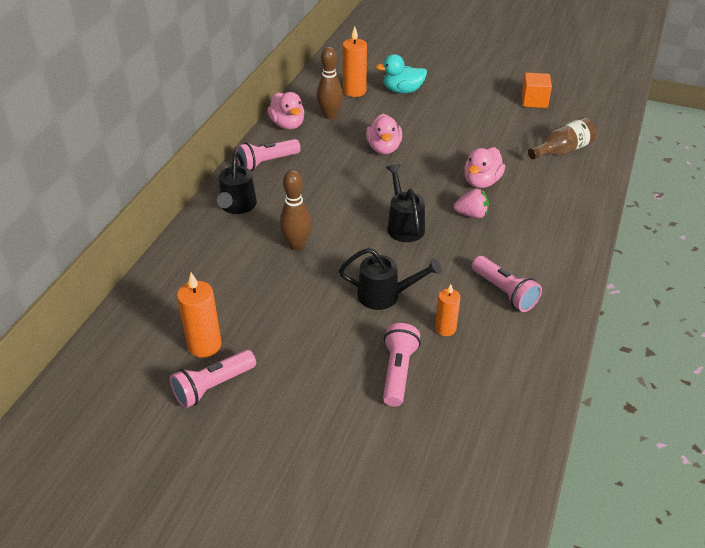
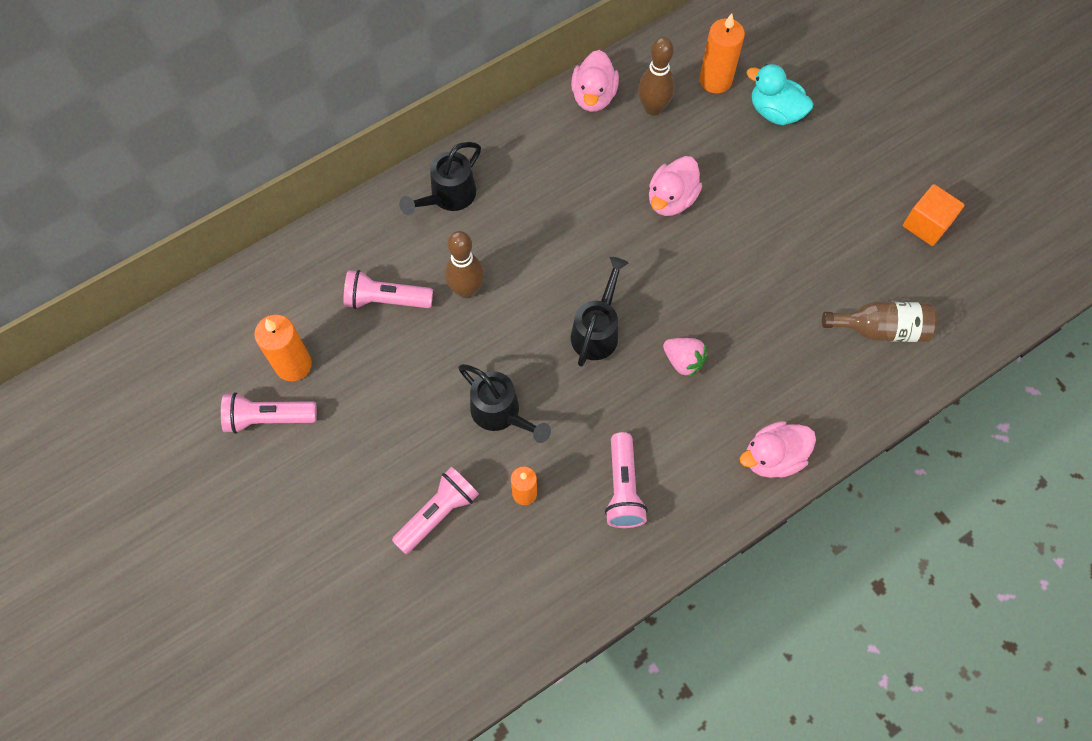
camera: 35 degrees right, 25 degrees up
(267, 162) = (526, 146): pink flashlight -> pink flashlight (386, 300)
(481, 182) = (738, 319): pink duck -> pink duck (773, 457)

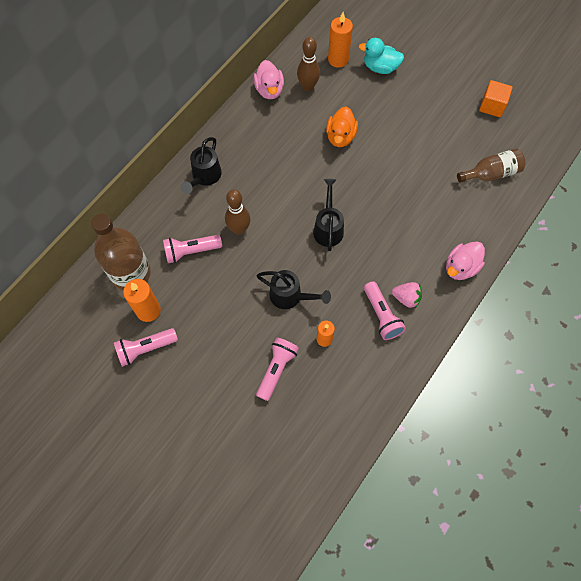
camera: 20 degrees left, 0 degrees up
(290, 303) = (131, 273): none -> brown bottle
(671, 199) = (340, 137): pink duck -> orange duck
(683, 361) = (386, 229): pink strawberry -> pink strawberry (406, 298)

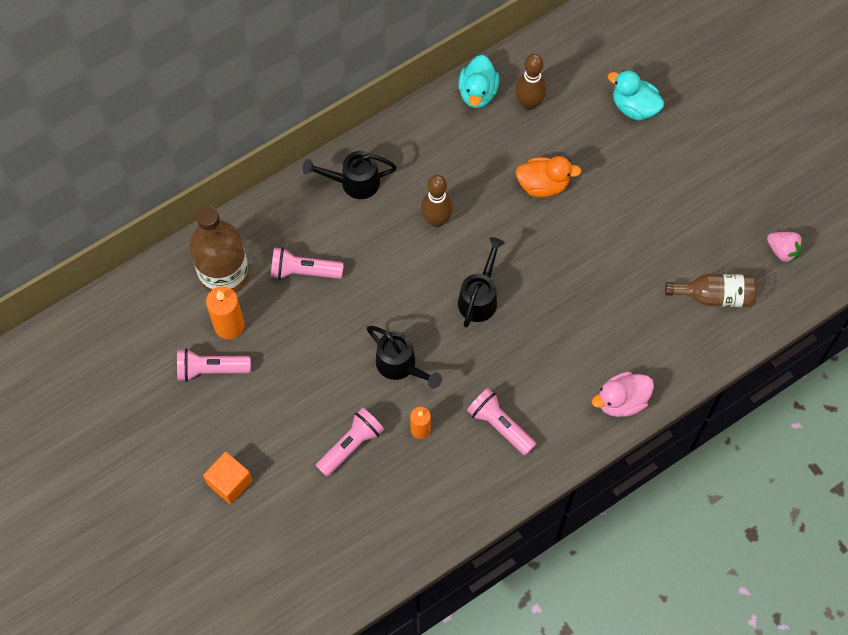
camera: 20 degrees right, 0 degrees up
(204, 177) = (354, 182): black watering can -> black watering can turned 45 degrees clockwise
(239, 229) = (371, 263): brown bowling pin -> brown bowling pin (436, 220)
(269, 90) = (478, 92): pink duck -> turquoise duck
(338, 59) = (583, 78): orange candle -> none
(340, 137) = (543, 185): orange duck -> orange duck turned 120 degrees counterclockwise
(381, 315) = (500, 425): pink flashlight -> pink flashlight turned 135 degrees clockwise
(406, 298) = (538, 415): pink strawberry -> pink strawberry (783, 251)
(492, 106) = (758, 207): orange cube -> orange cube (229, 482)

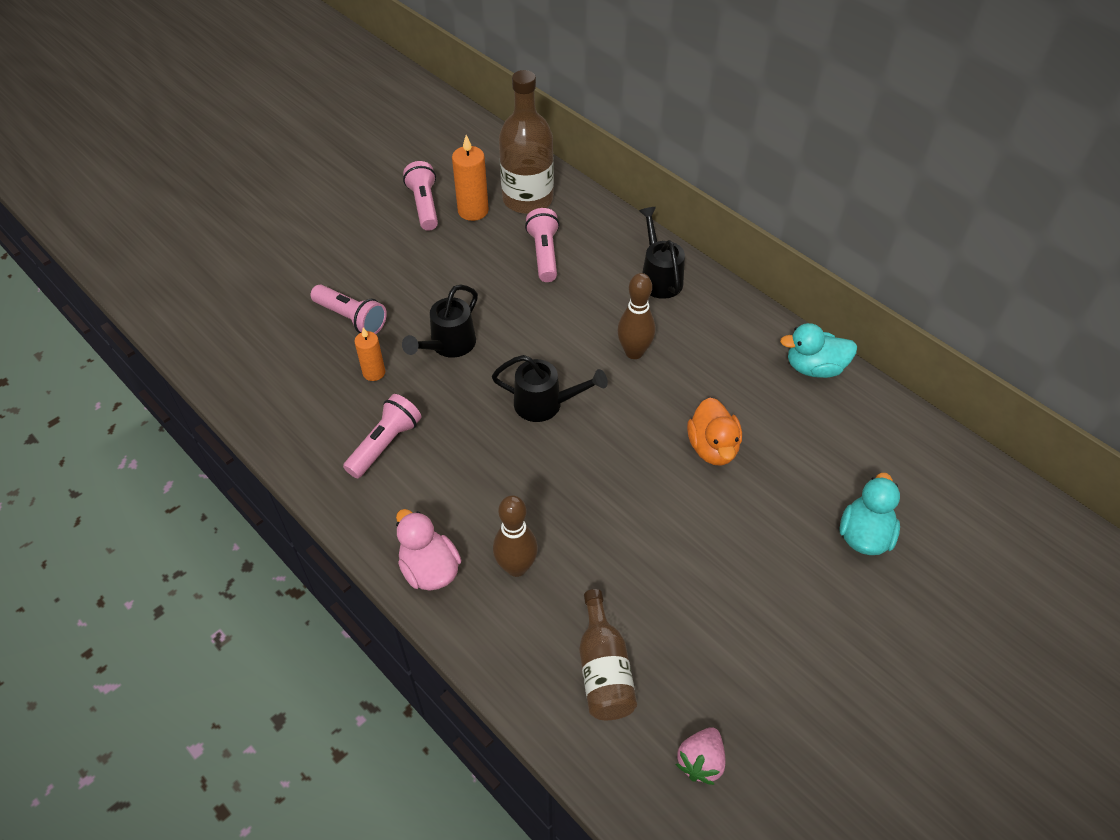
camera: 80 degrees right, 15 degrees down
(229, 482) = (307, 235): orange cube -> none
(529, 103) = (821, 419): brown bowling pin -> brown bowling pin (516, 567)

